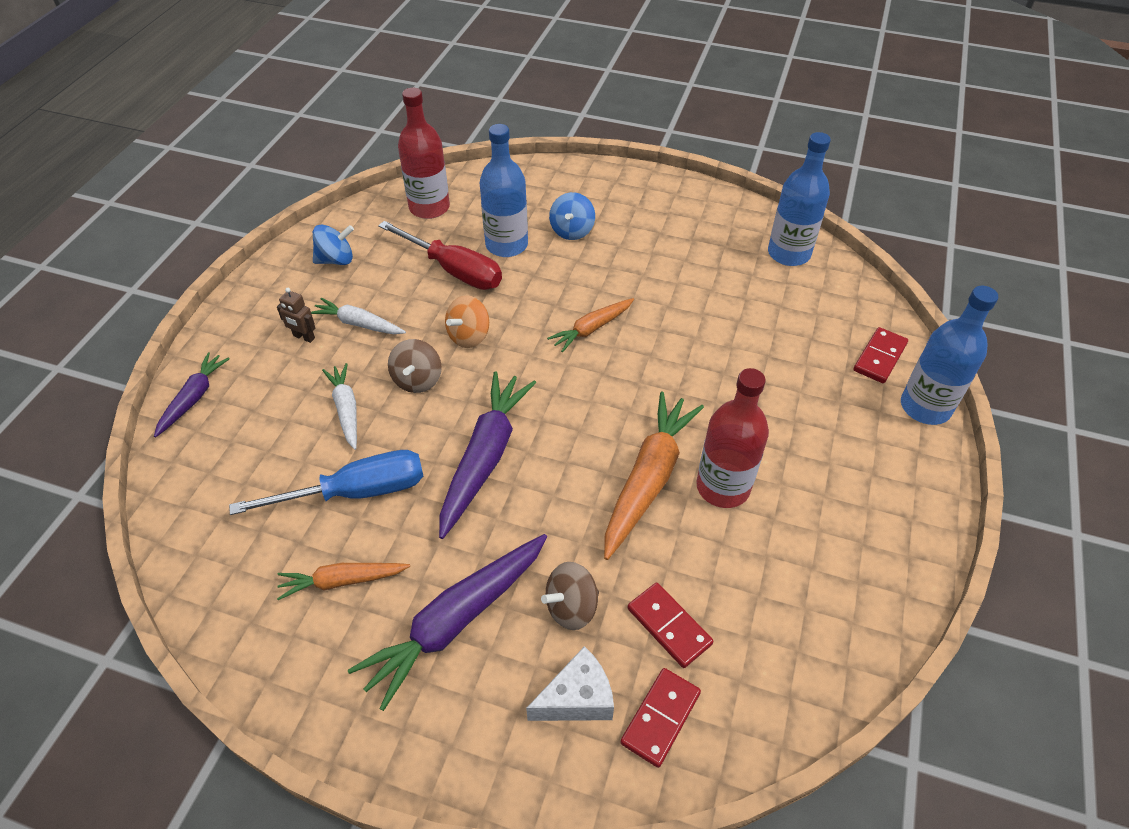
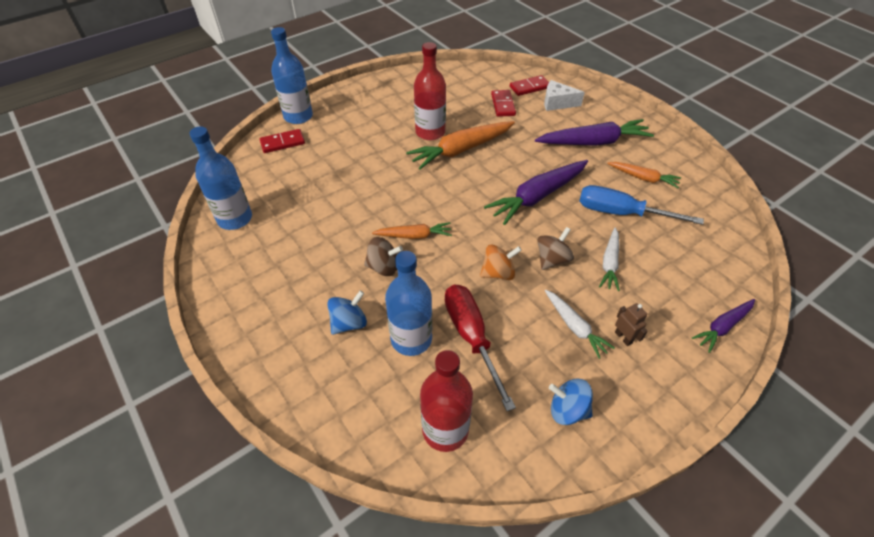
camera: 145 degrees left, 0 degrees up
(571, 607) = (538, 125): brown spinning top -> brown spinning top (383, 267)

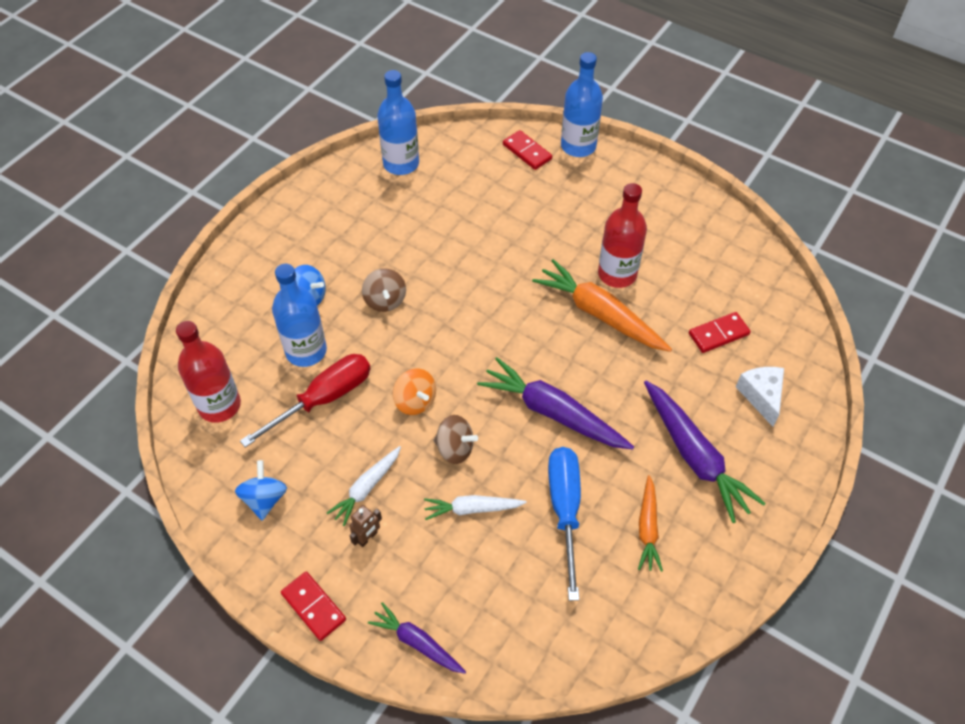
camera: 70 degrees right, 5 degrees up
(414, 236) = (438, 312): orange carrot -> none
(529, 87) = (779, 355): red domino -> red domino (314, 607)

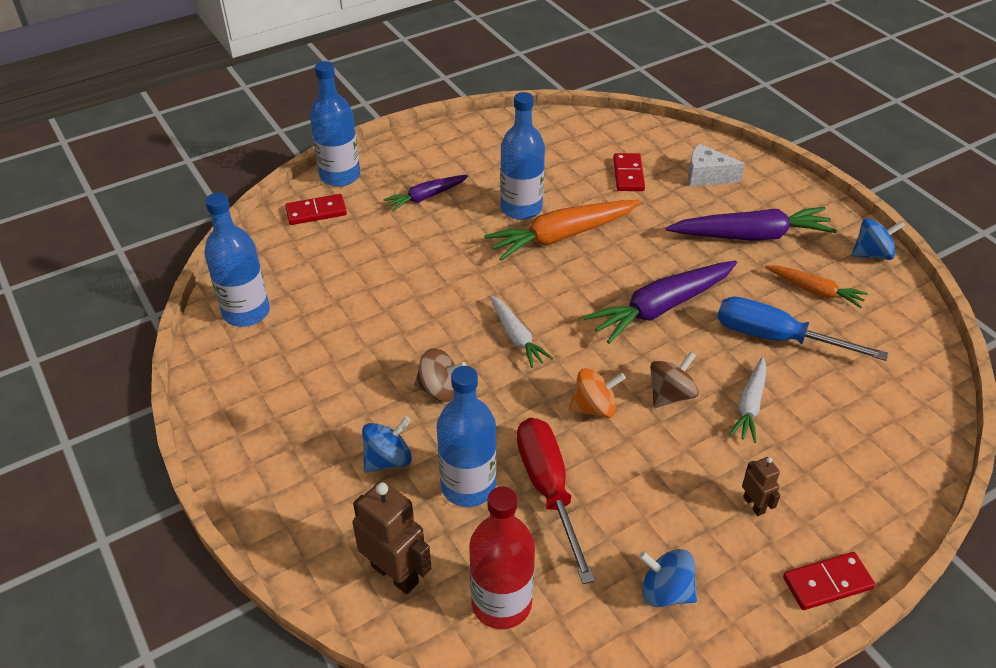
camera: 65 degrees left, 10 degrees down
(220, 339) = (395, 574): none -> brown robot
(366, 488) = (689, 486): white carrot -> white carrot (516, 337)
(417, 642) = (893, 501): purple carrot -> purple carrot (426, 197)
(617, 274) = (521, 208): red bottle -> blue bottle
(735, 568) = (871, 254): none -> blue spinning top

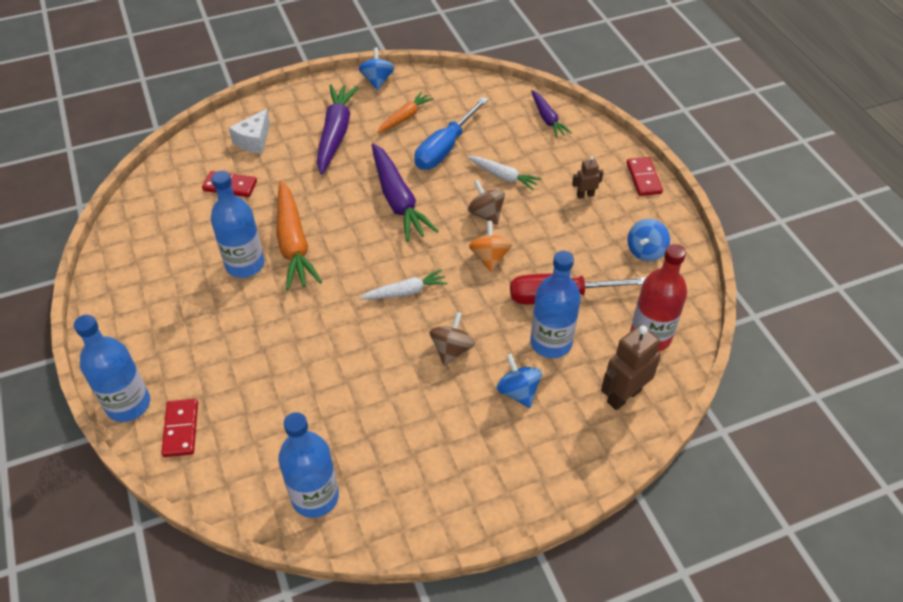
camera: 80 degrees left, 5 degrees up
(426, 197) = (197, 333): purple carrot -> purple carrot (547, 119)

